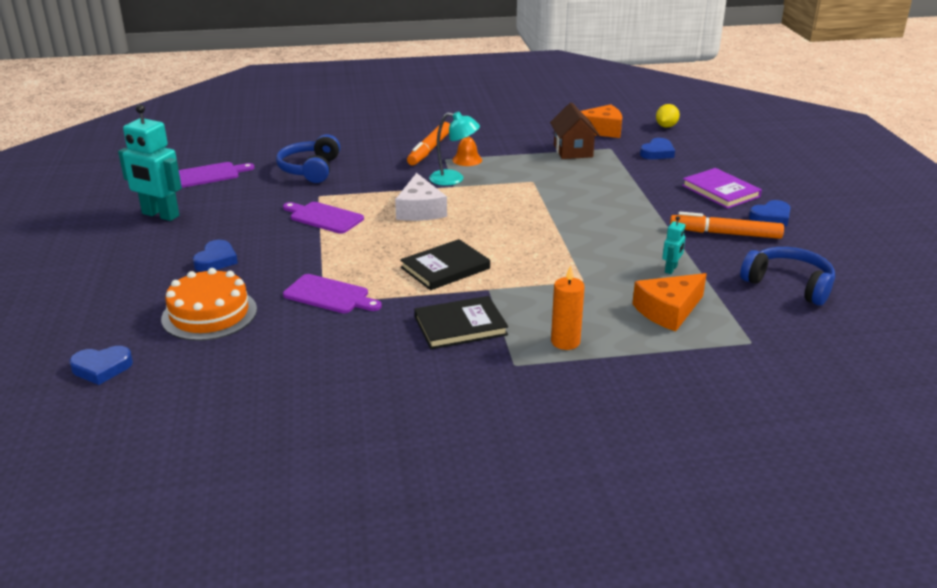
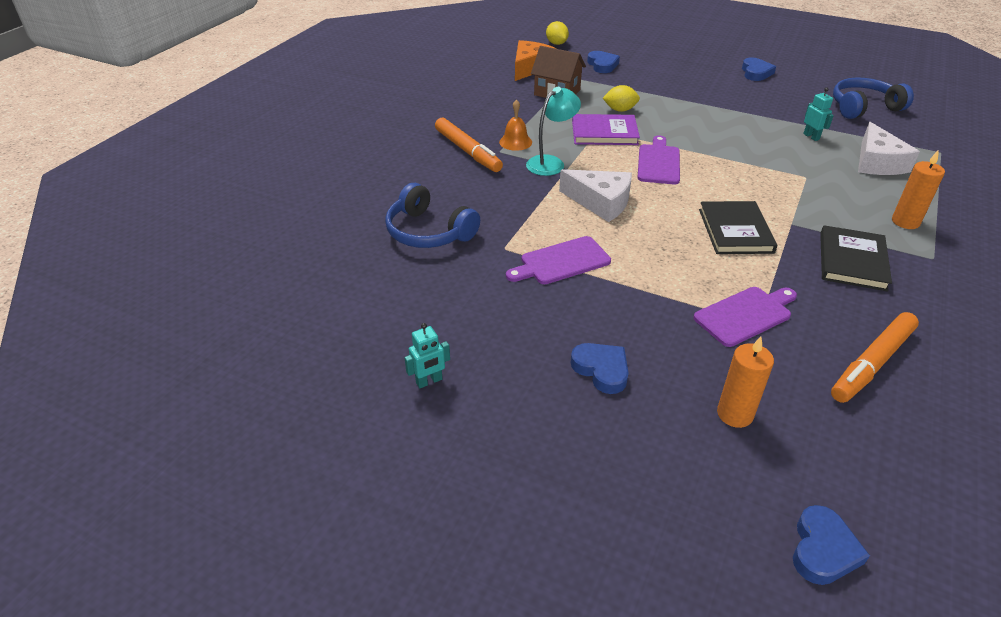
camera: 55 degrees left, 10 degrees up
(160, 215) = (429, 381): turquoise robot -> turquoise robot, size x0.46
(208, 175) = (353, 307): purple cutting board -> purple cutting board (658, 162)
(209, 314) = (735, 414): orange cake -> orange candle
(582, 180) = (620, 110): none -> yellow lemon
(668, 311) = (877, 162): orange cheese -> white cheese
(720, 191) = (696, 71): purple book -> purple book (604, 133)
(725, 233) = (768, 97): orange marker -> orange marker (871, 363)

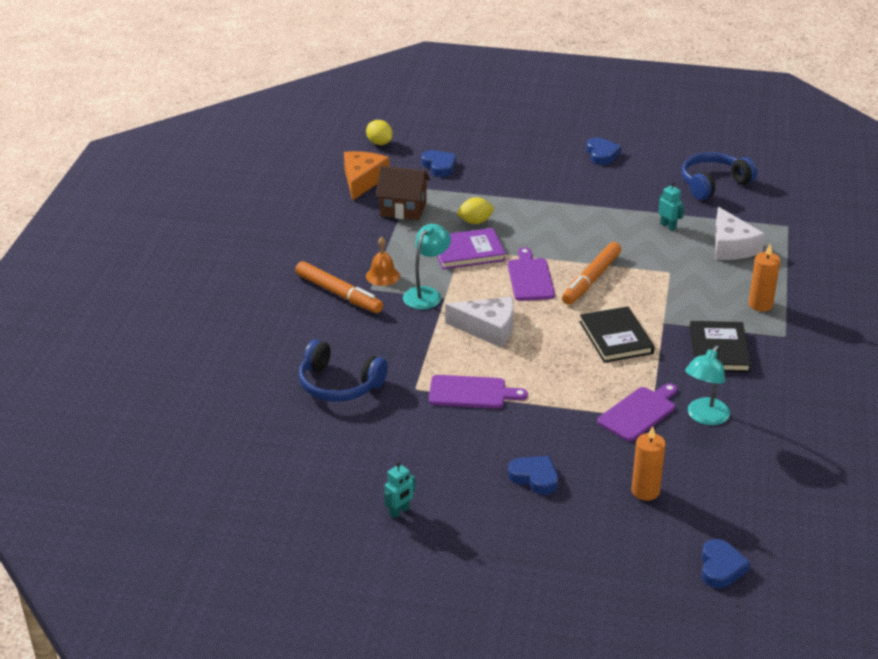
camera: 15 degrees left, 5 degrees down
(561, 262) = (471, 392): purple cutting board -> purple cutting board turned 135 degrees counterclockwise
(825, 334) = (704, 417): none -> turquoise lamp
(871, 363) = (742, 434): orange marker -> orange marker (591, 279)

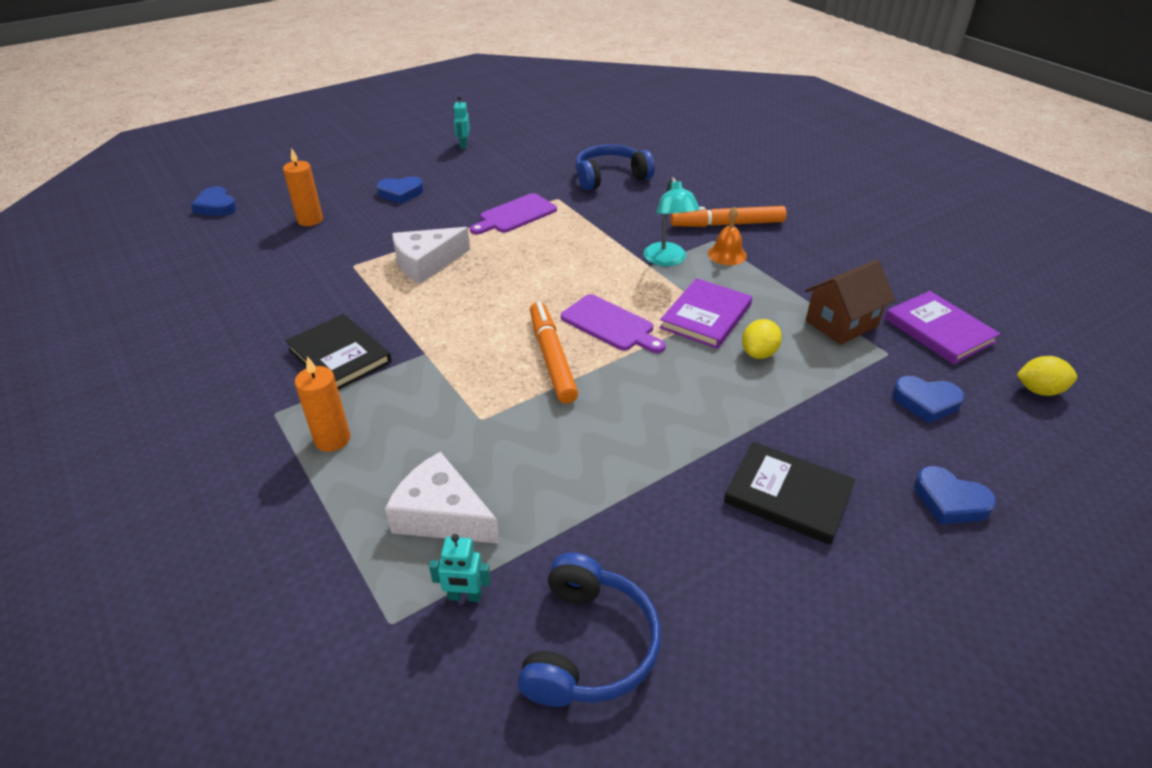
camera: 135 degrees right, 5 degrees up
(362, 180) = (939, 330): orange cheese -> purple book
(488, 329) = (574, 261): white cheese -> white cheese (426, 263)
(602, 154) = (816, 584): blue heart -> blue heart (950, 501)
(616, 337) = (455, 313): black book -> black book (788, 495)
(639, 412) = (366, 264): purple cutting board -> none
(668, 226) = (558, 494): turquoise robot -> turquoise robot (465, 596)
(704, 417) = (304, 288): turquoise lamp -> none

